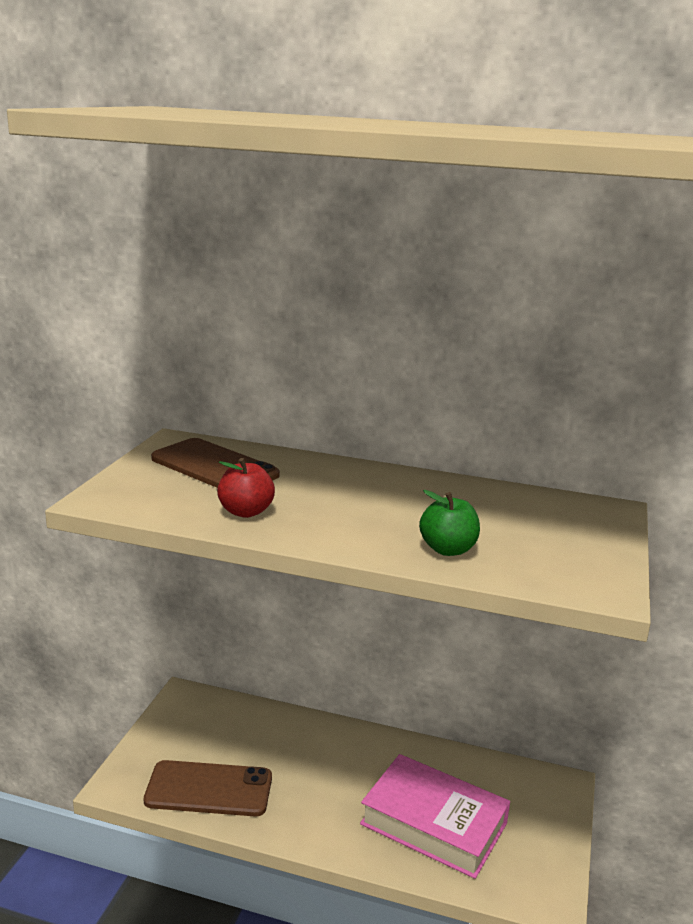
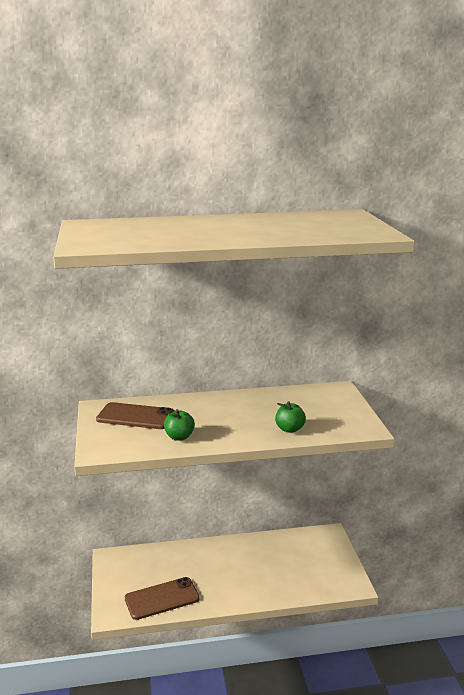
camera: 25 degrees left, 0 degrees up
(245, 512) = (179, 437): red apple -> green apple
(434, 823) = (284, 572): pink book -> none

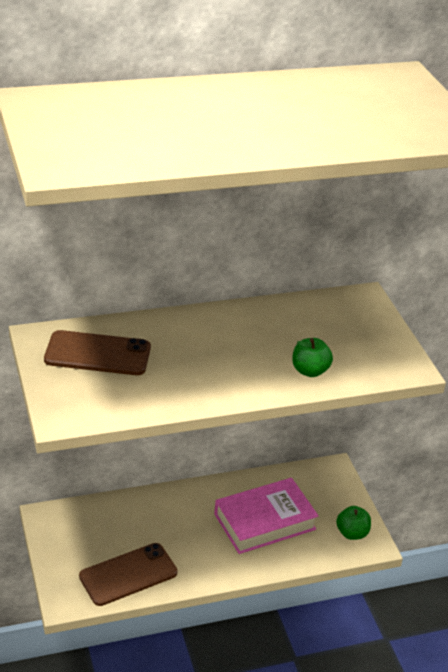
camera: 10 degrees left, 15 degrees up
(179, 437) = (166, 388): green apple -> green apple (352, 533)
(272, 566) = (264, 521): none -> pink book

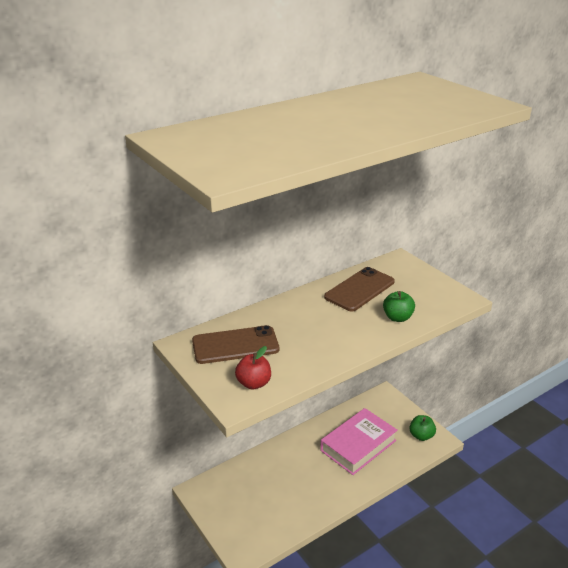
camera: 15 degrees left, 5 degrees down
(93, 403) = (254, 383): none -> red apple
(128, 574) = (281, 517): brown phone -> brown phone (359, 289)

